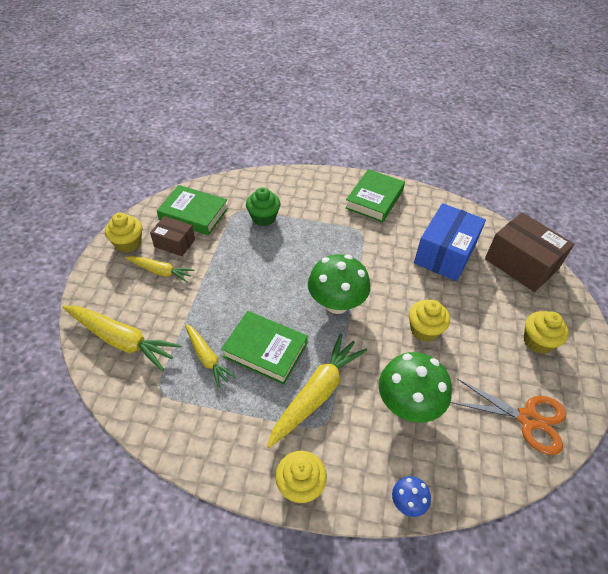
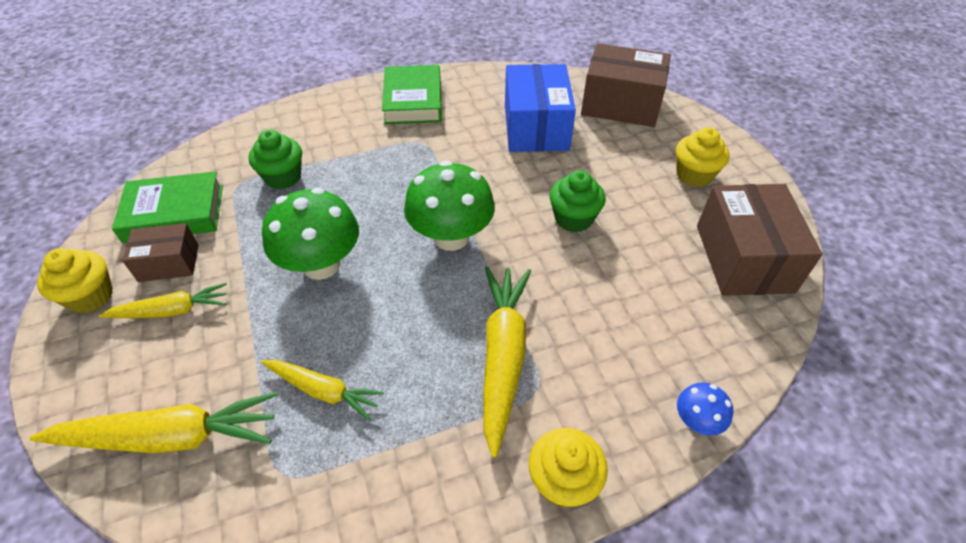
camera: 30 degrees left, 0 degrees up
(265, 350) = (399, 338): green book -> none
(408, 404) = (616, 310): green mushroom -> green mushroom (321, 265)
(424, 330) = (573, 218): yellow cupcake -> green cupcake
(527, 419) = (744, 258): orange scissors -> brown box

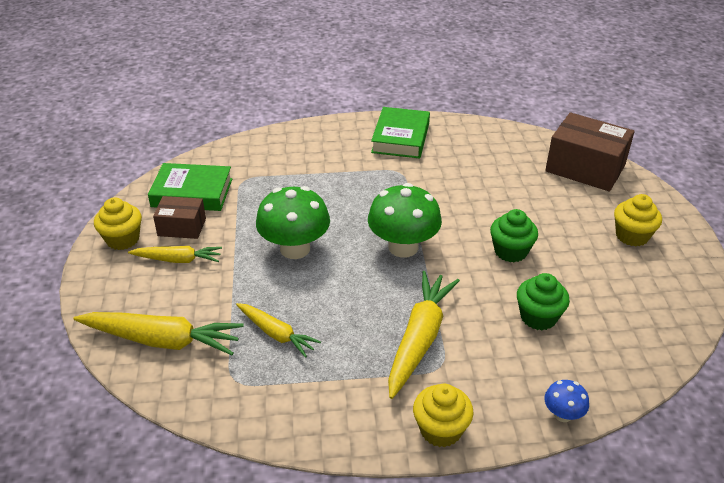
camera: 15 degrees right, 10 degrees down
(283, 177) = (280, 180): green cupcake -> green cupcake (538, 317)
(536, 127) = (501, 175): blue box -> none
(744, 258) = (651, 308): brown box -> none

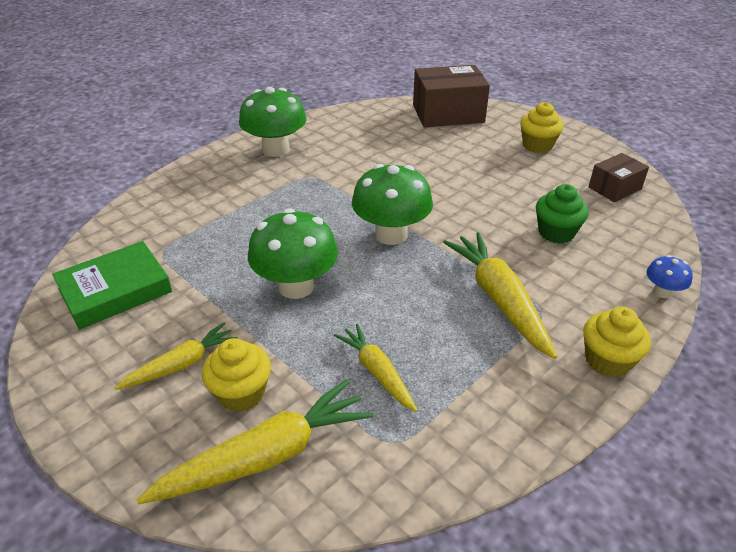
camera: 40 degrees left, 0 degrees up
(123, 239) = (83, 381): yellow cupcake -> yellow cupcake (241, 393)
(182, 227) = (145, 330): brown box -> brown box (614, 188)
(276, 334) = (377, 372): yellow carrot -> yellow carrot turned 120 degrees counterclockwise
(401, 138) = (276, 149): green book -> green mushroom
(510, 251) = (475, 195): green cupcake -> none

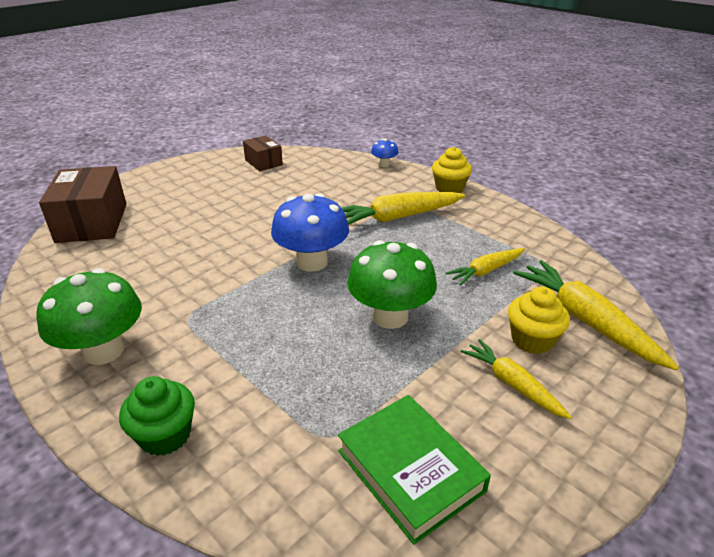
camera: 90 degrees left, 5 degrees down
(391, 234) = (312, 262): green mushroom -> blue mushroom
(537, 145) = (185, 183): yellow cupcake -> none
(556, 232) = (317, 189): green cupcake -> green cupcake (165, 435)

